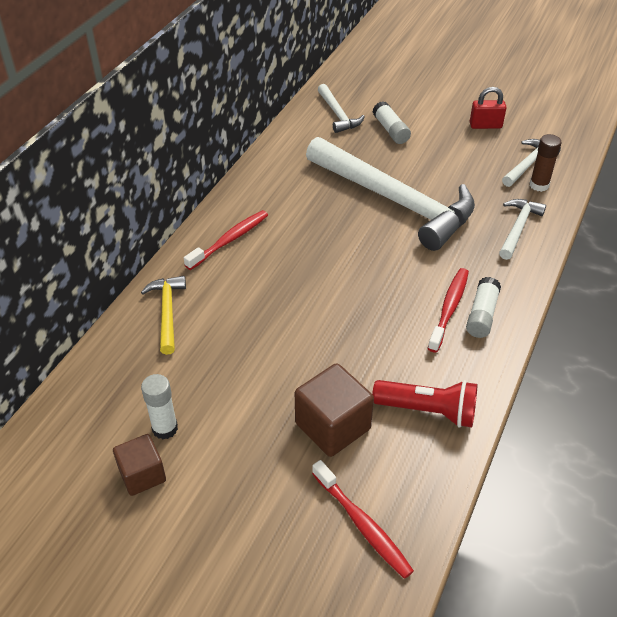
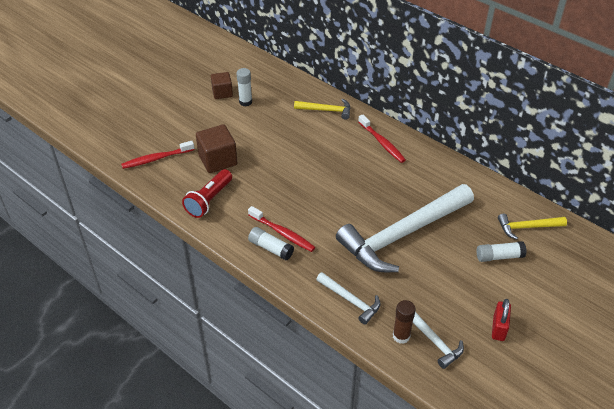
camera: 105 degrees right, 0 degrees up
(338, 114) = (527, 227): white hammer -> yellow hammer

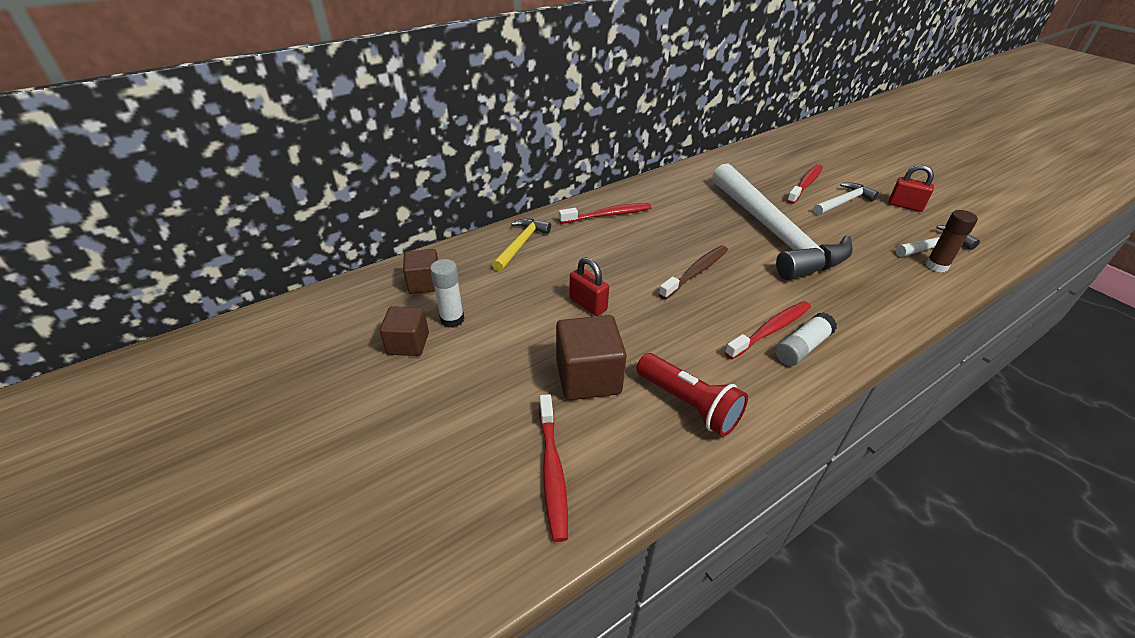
camera: 75 degrees left, 5 degrees down
(271, 83) = (424, 283): none -> brown cube
(277, 150) = (588, 304): none -> red padlock
(331, 194) = (695, 272): none -> brown toothbrush
(350, 300) = (890, 292): white hammer -> white hammer (843, 202)
(499, 256) = (805, 184): white glue stick -> red toothbrush
(527, 227) = (763, 162): yellow hammer -> none

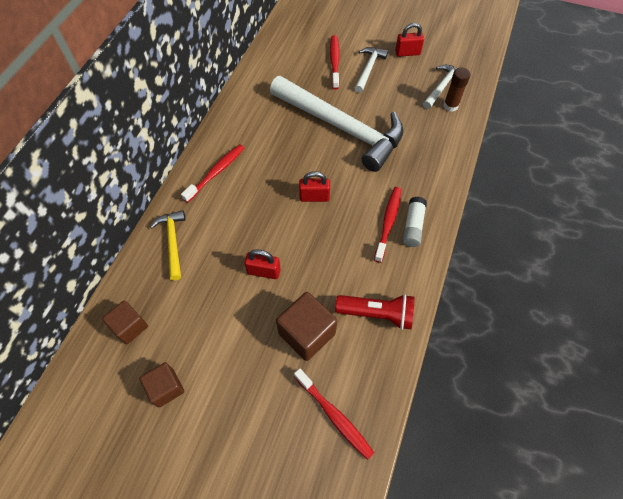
camera: 35 degrees left, 20 degrees up
(452, 319) = (180, 346): white glue stick -> none
(695, 272) = (314, 197): brown toothbrush -> red padlock

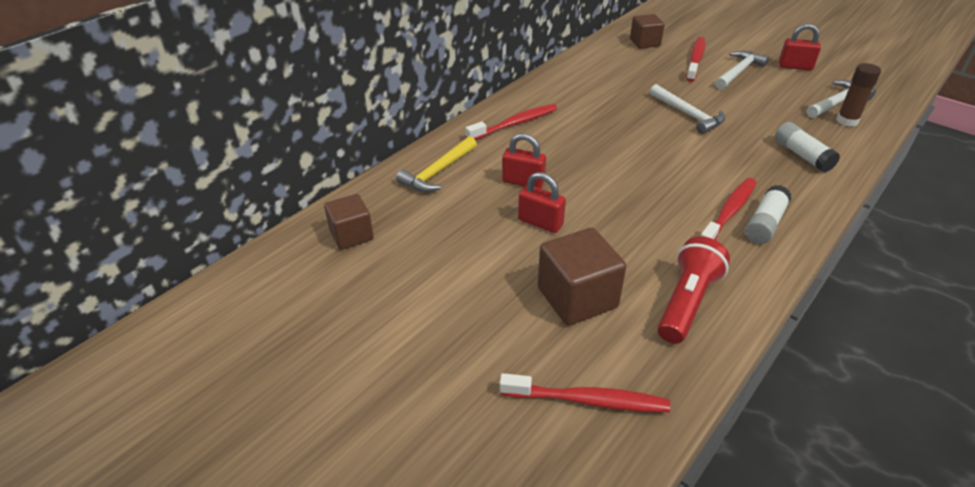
camera: 20 degrees right, 20 degrees down
(166, 388) = (367, 305): brown cube -> brown cube (645, 43)
(173, 242) = (438, 172): yellow hammer -> yellow hammer turned 150 degrees counterclockwise
(314, 197) = (632, 168): red padlock -> red padlock (523, 182)
(334, 415) = (587, 400): red toothbrush -> red toothbrush turned 60 degrees counterclockwise
(341, 128) = (688, 114): white hammer -> white hammer, size x0.45
(377, 314) = (686, 302): red flashlight -> red flashlight turned 90 degrees counterclockwise
(426, 151) = (802, 155): none -> white glue stick

